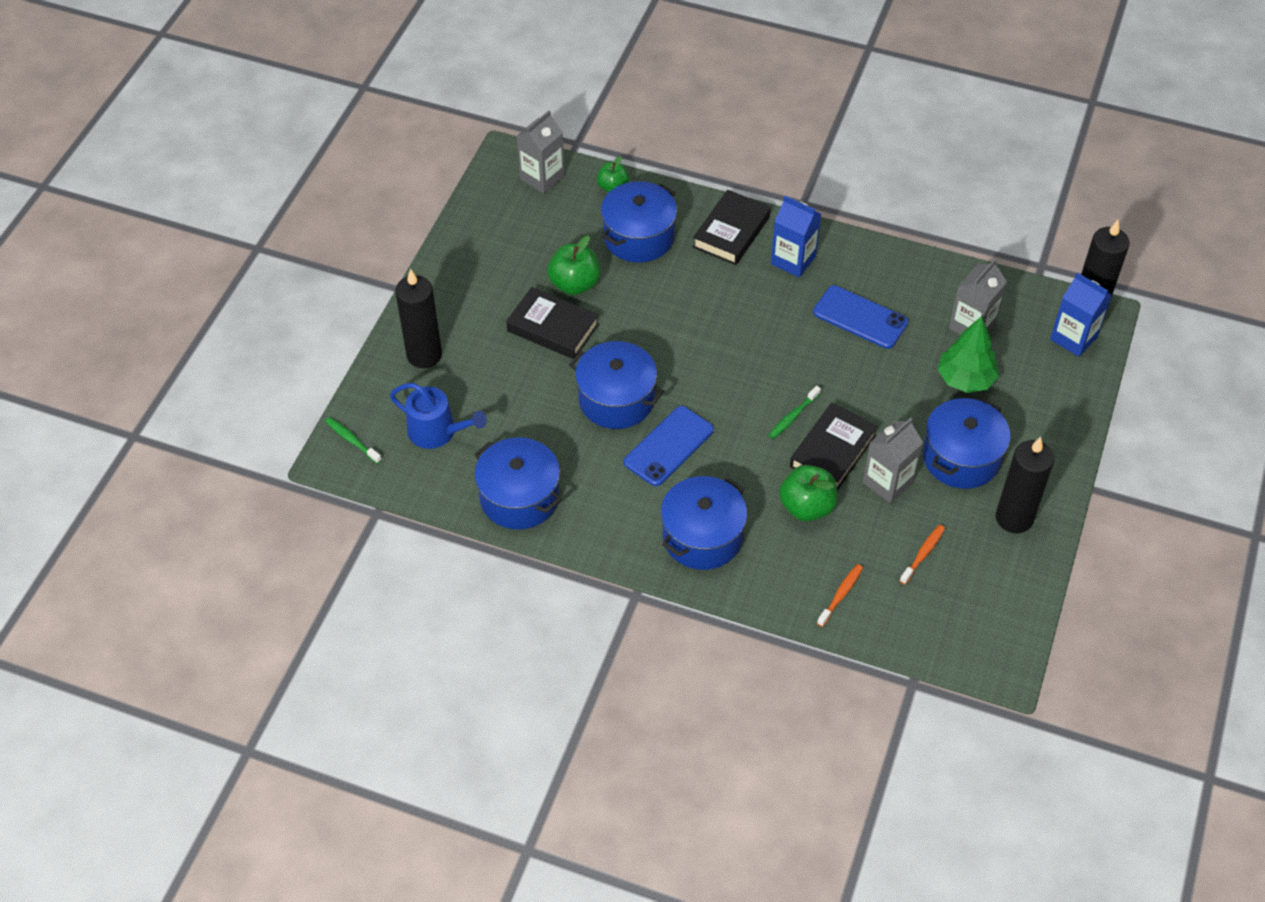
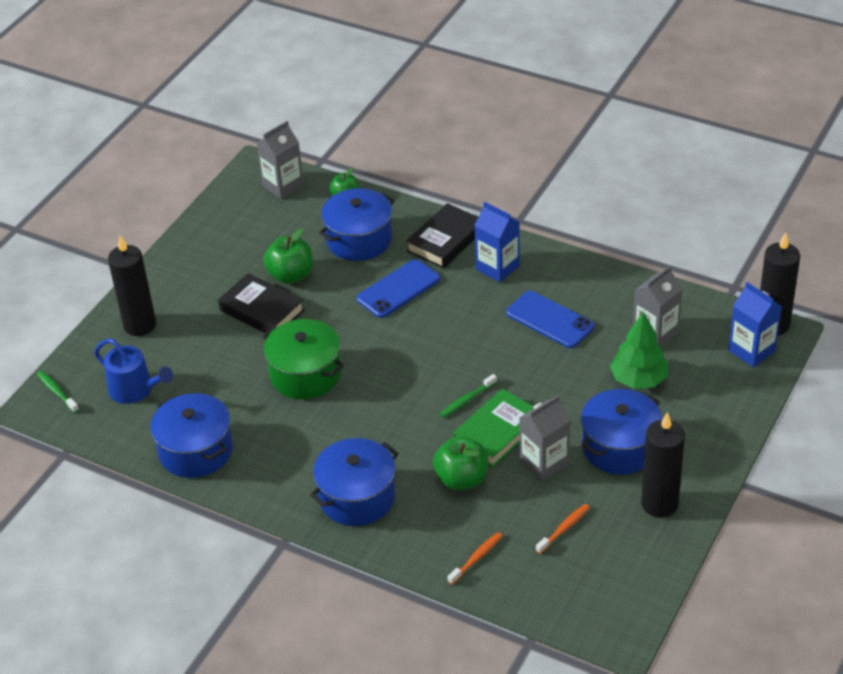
camera: 10 degrees right, 10 degrees down
(616, 399) = (305, 374): blue pot -> green pot
(669, 446) = (344, 417): blue phone -> blue phone (398, 289)
(832, 451) = (497, 432): black book -> green book

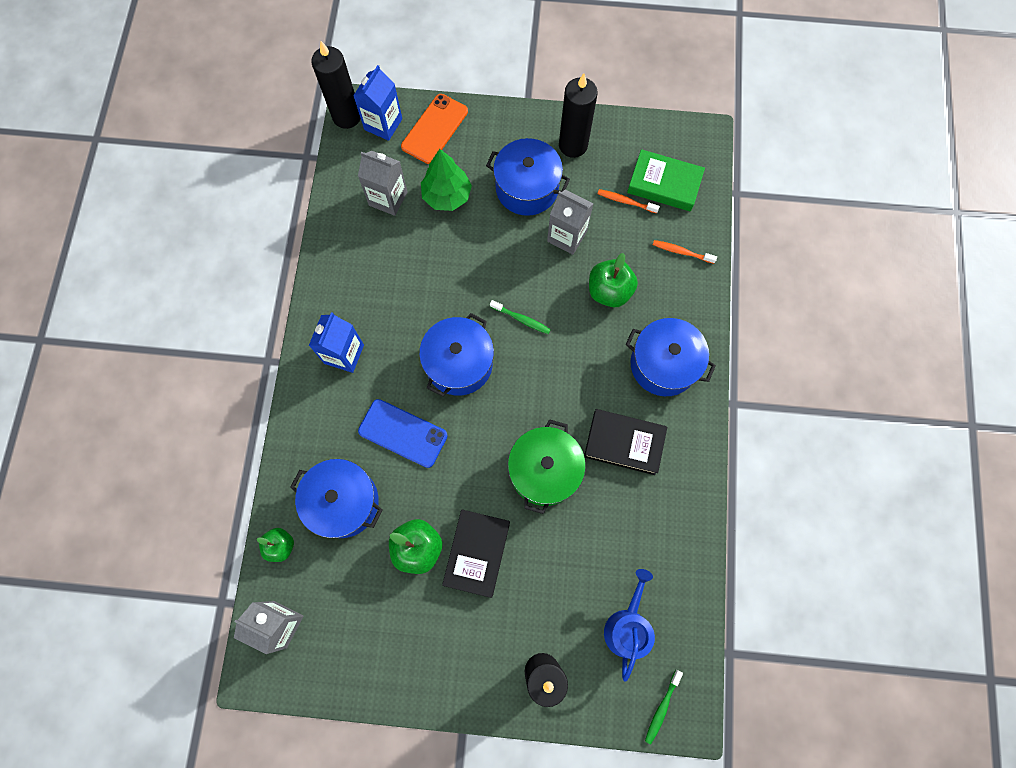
camera: 115 degrees left, 30 degrees up
(196, 451) = (674, 526): blue pot -> blue pot (459, 363)
(445, 241) = (320, 416): black book -> black book (624, 443)
(497, 432) = (548, 282): green book -> green book (664, 184)
(550, 320) = (399, 286): blue phone -> none
(729, 390) = (434, 129): none -> orange phone

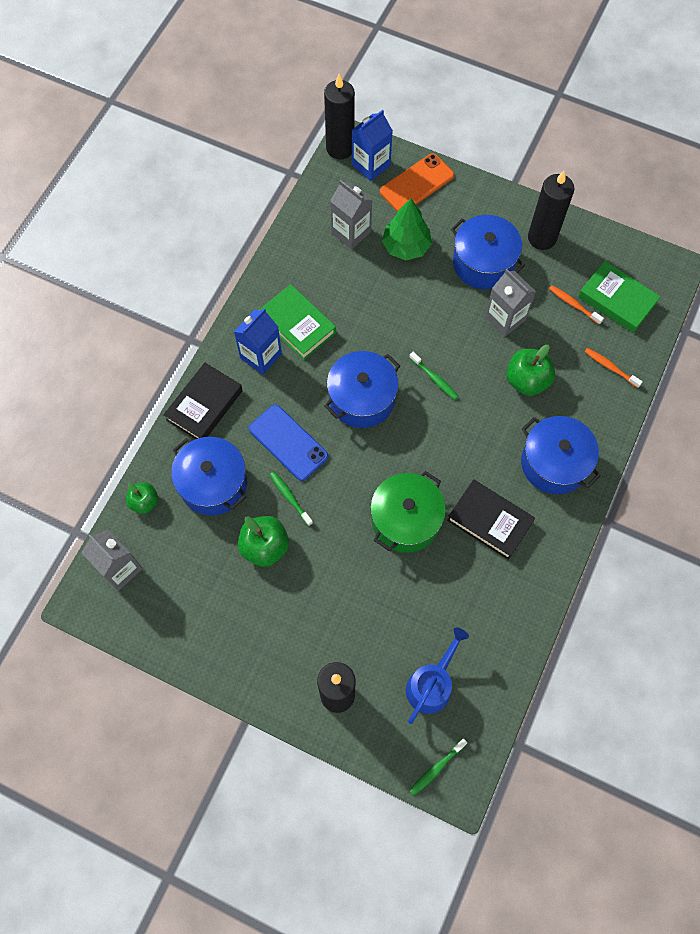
camera: 20 degrees right, 5 degrees down
(369, 310) = (297, 325): none -> green book
(424, 488) = (290, 497): none -> green toothbrush
(477, 553) = (316, 570): black book -> black book (204, 405)

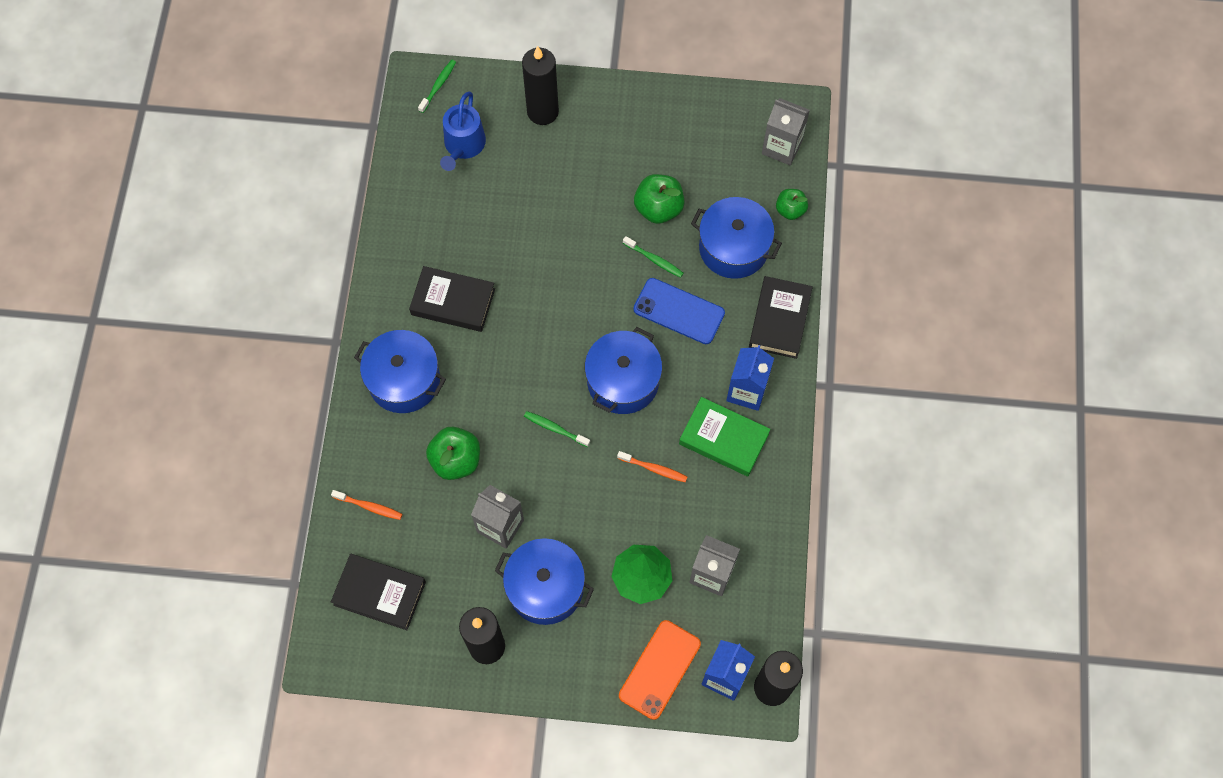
camera: 160 degrees right, 0 degrees up
(405, 520) = (535, 276): green pot -> none
(573, 304) = (428, 570): orange toothbrush -> orange toothbrush (654, 469)
(617, 300) = (379, 593): green book -> black book

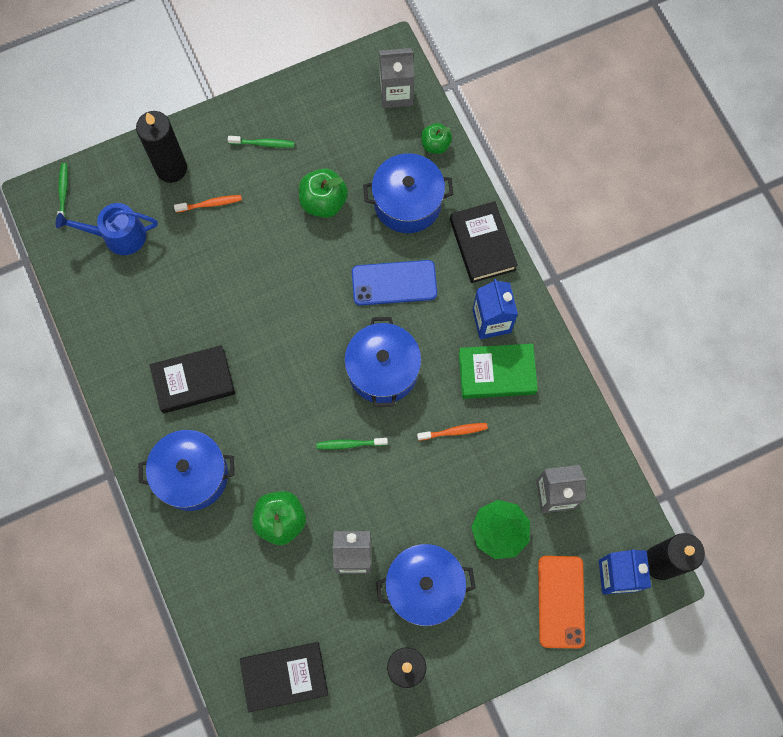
camera: 30 degrees left, 5 degrees up
(369, 507) = (229, 605): orange toothbrush -> orange toothbrush (210, 204)
(463, 145) = (118, 236): blue watering can -> blue watering can turned 105 degrees clockwise
(654, 260) = (347, 249): green toothbrush -> green toothbrush (263, 143)

